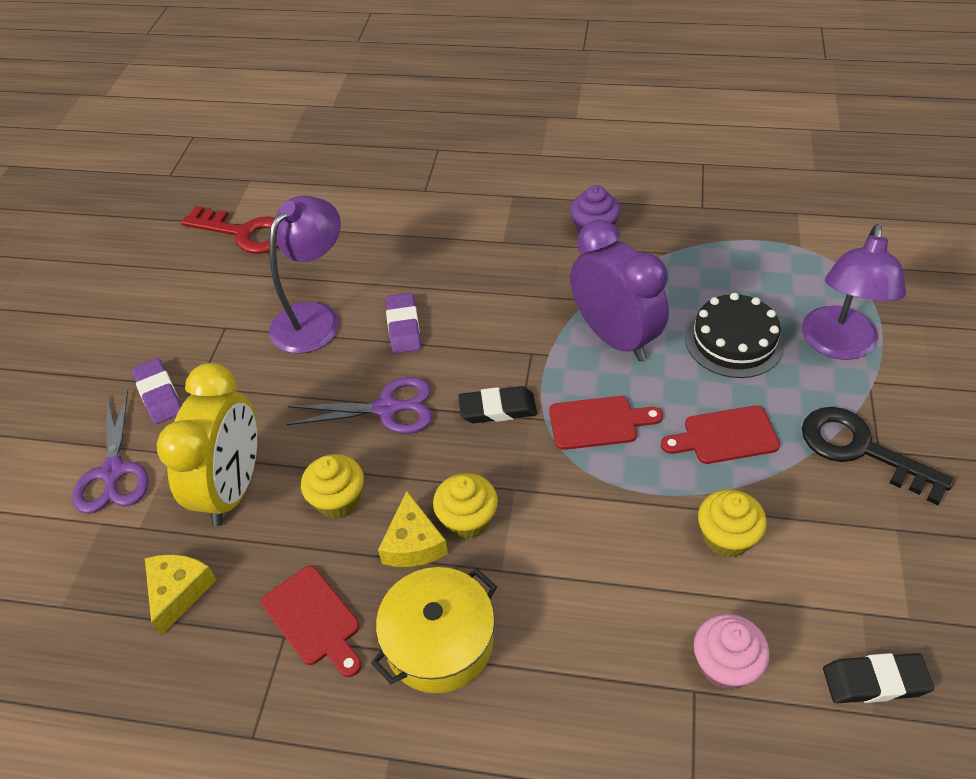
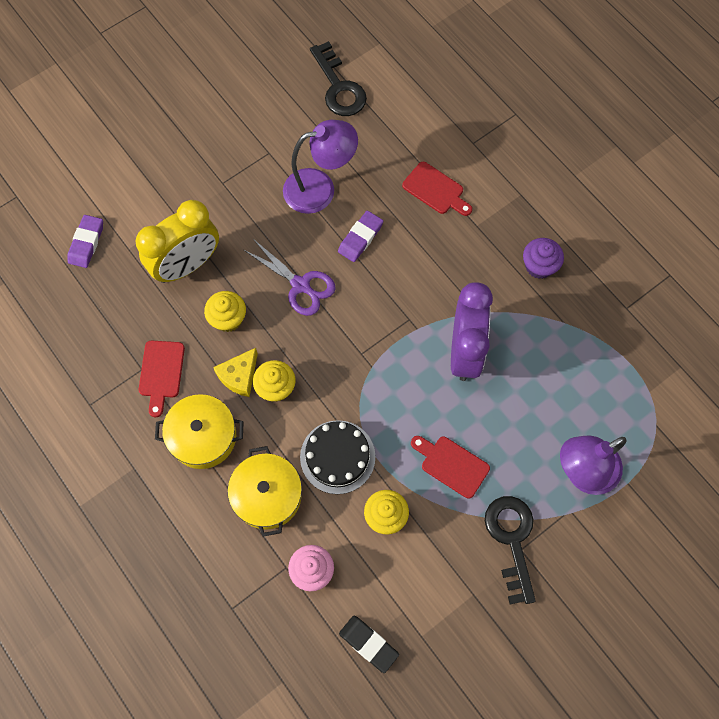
camera: 40 degrees right, 20 degrees up
(113, 472) = (141, 203): purple scissors -> none
(159, 394) = (200, 171): purple eraser -> purple eraser (86, 243)
(178, 592) = (117, 302): yellow cheese -> none
(244, 233) = (339, 87): red key -> black key
(497, 409) = (355, 338): black eraser -> none
(583, 634) = (267, 495): none -> yellow pot
(598, 422) = (396, 394): red cutting board -> red cutting board (435, 190)
(734, 341) = (527, 415): black cake -> black cake (337, 457)

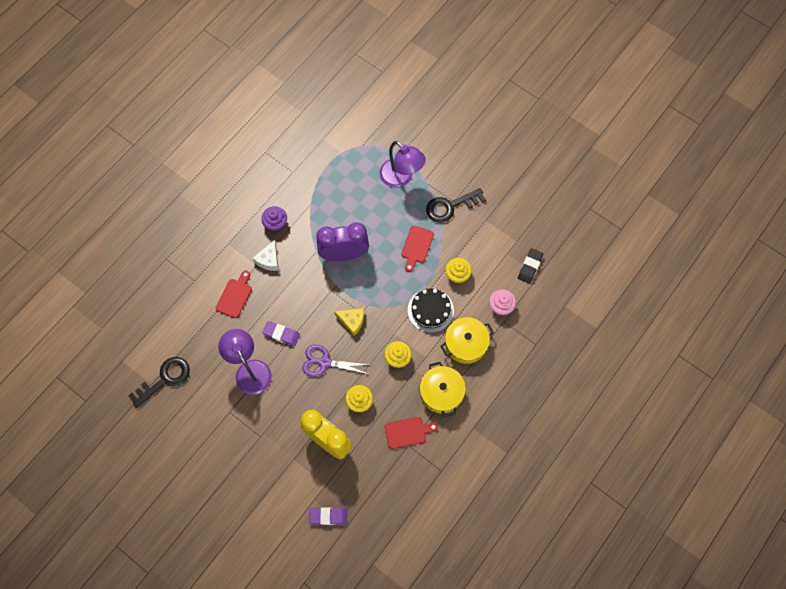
camera: 105 degrees left, 0 degrees up
(239, 376) = (396, 382): yellow cheese -> yellow cheese (352, 321)
(301, 285) = (324, 362): purple scissors -> purple scissors turned 105 degrees counterclockwise
(481, 245) = (269, 260): none -> white cheese

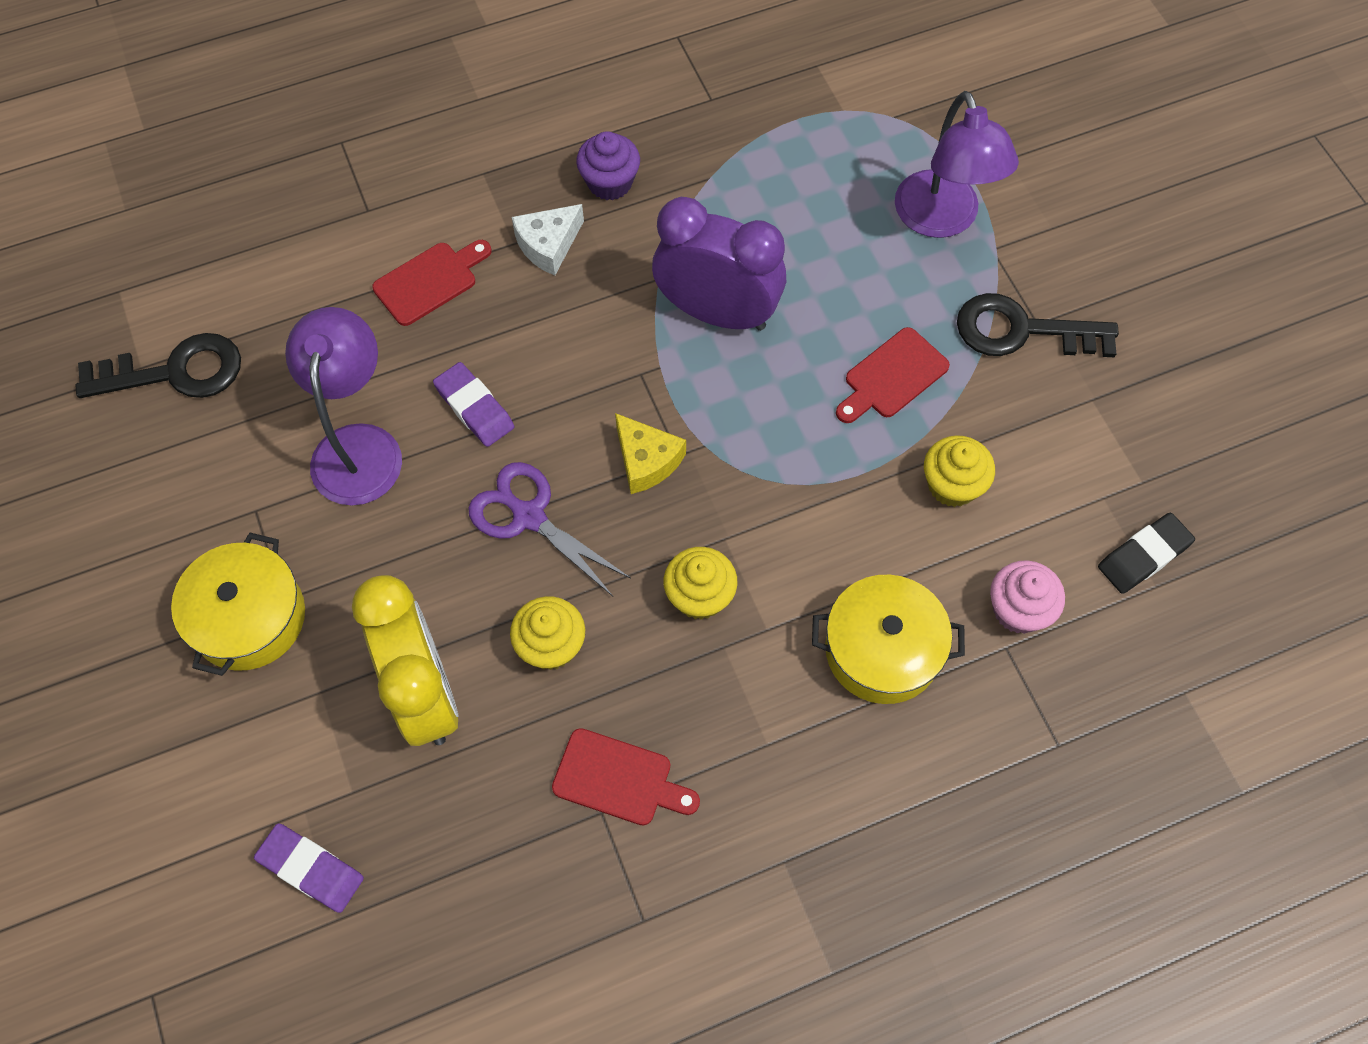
camera: 30 degrees right, 5 degrees down
(430, 310) = (842, 530): black cake -> none
(441, 392) = (755, 731): yellow pot -> yellow pot (249, 618)

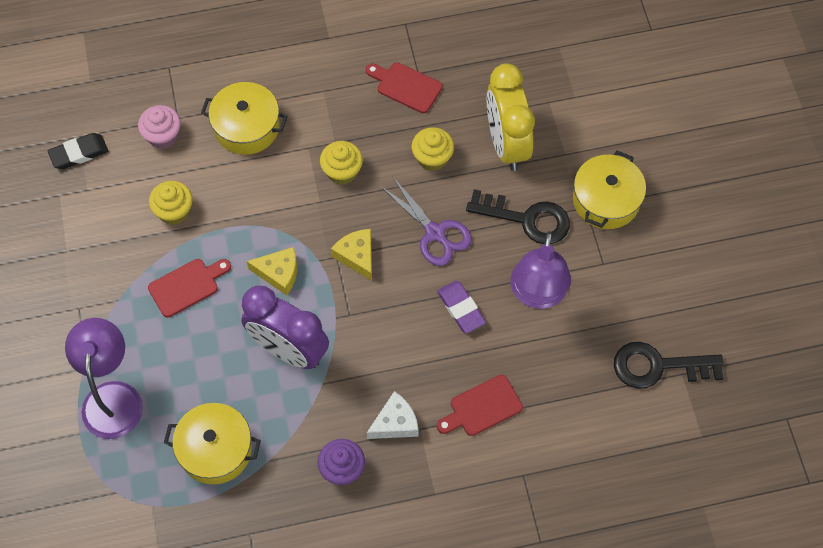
camera: 170 degrees left, 0 degrees up
(311, 869) = (571, 70): purple eraser -> none
(760, 416) = (279, 273): none -> yellow cheese
(782, 180) = (215, 449): none -> yellow pot
(1022, 331) = (91, 304): black key -> black key (526, 219)

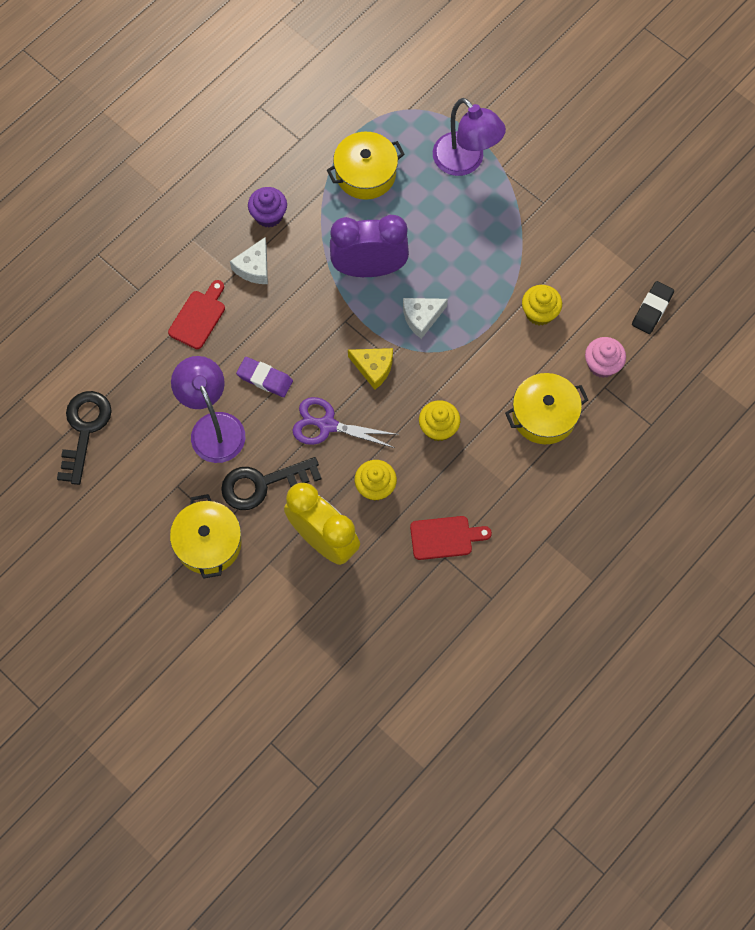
camera: 145 degrees right, 5 degrees up
(187, 286) = (481, 265): red cutting board -> none
(279, 273) = (421, 317): yellow cheese -> white cheese
(658, 366) = (84, 430): black key -> black key turned 45 degrees counterclockwise

